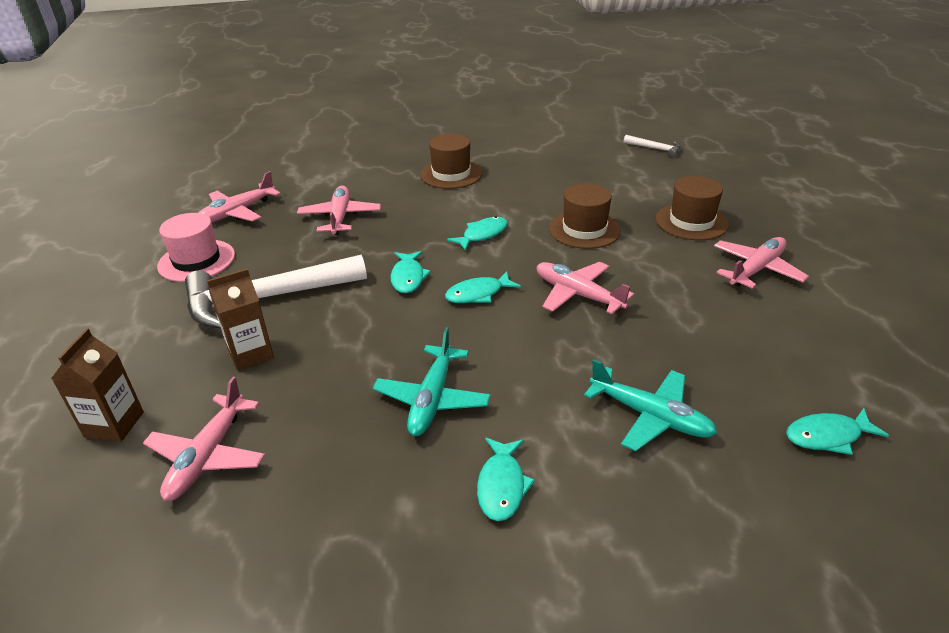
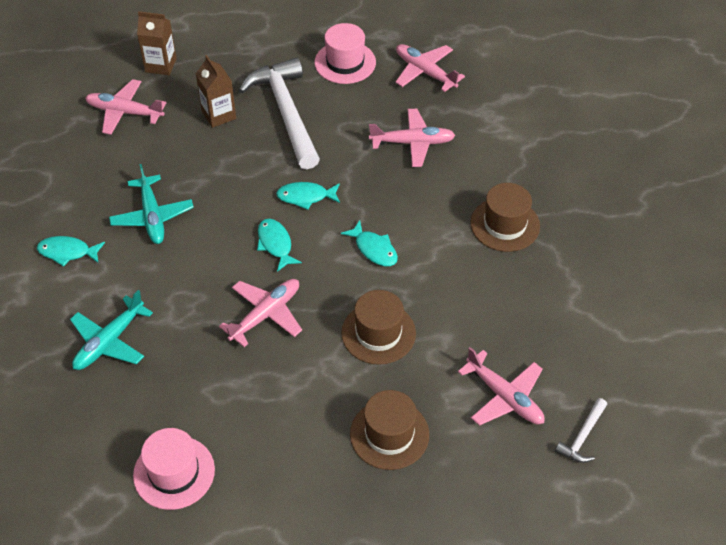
camera: 90 degrees right, 15 degrees up
(432, 399) = (152, 216): turquoise plane -> turquoise plane turned 120 degrees counterclockwise
(756, 269) = (290, 470): pink plane -> pink plane (504, 397)
(803, 342) = (174, 472): none -> pink hat
(827, 436) = (65, 450): turquoise fish -> none

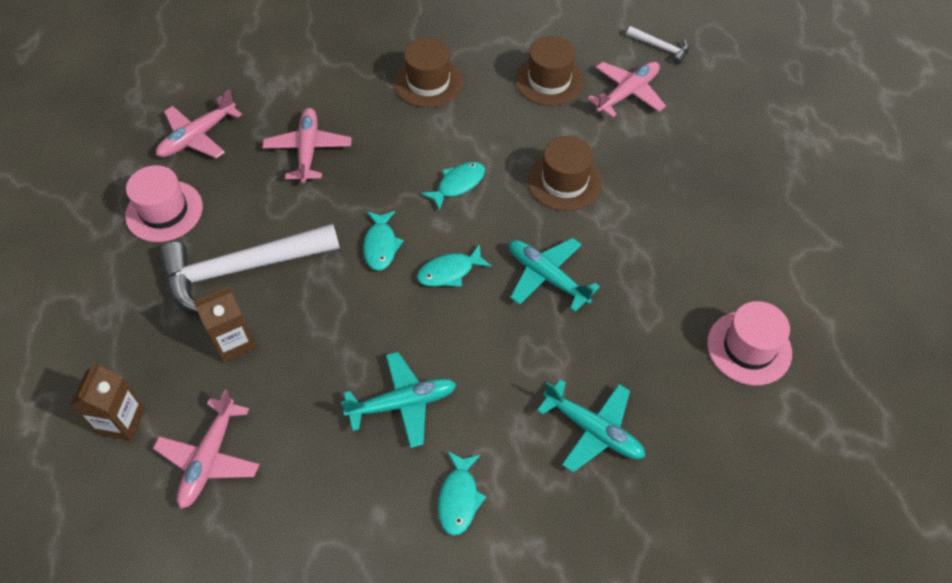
camera: 90 degrees left, 5 degrees up
(265, 314) = (547, 277): pink plane -> turquoise plane
(389, 434) = (678, 174): brown hat -> brown hat (549, 80)

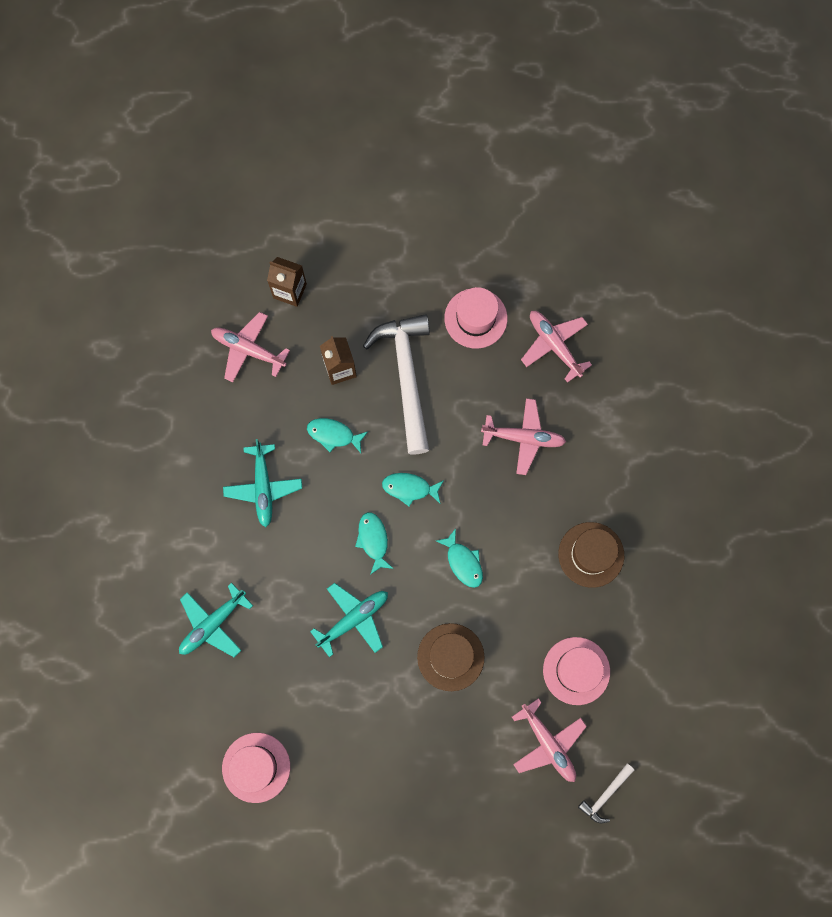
camera: 100 degrees right, 20 degrees up
(459, 498) = (182, 516): turquoise fish -> turquoise fish (333, 435)
(549, 80) = (576, 670): brown hat -> pink hat

